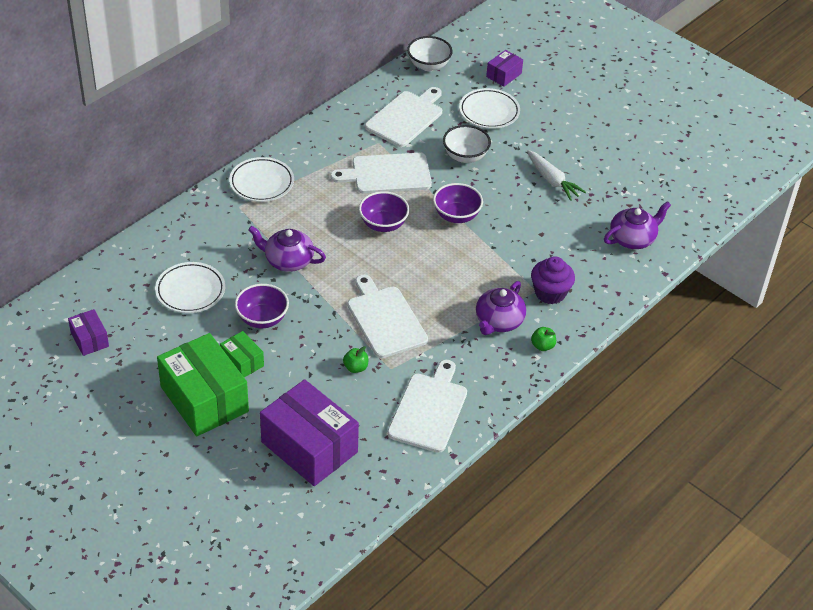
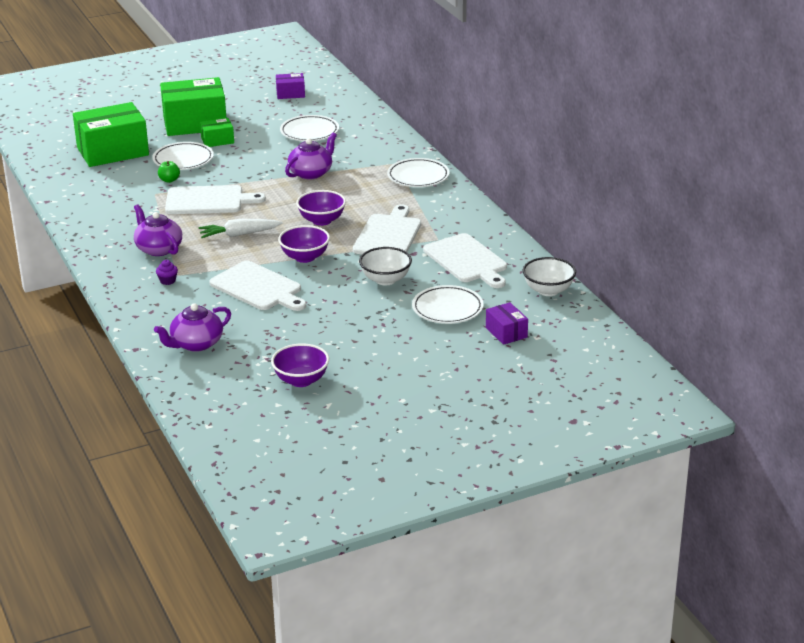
camera: 115 degrees right, 15 degrees down
(262, 319) = (255, 154): purple bowl -> purple bowl (301, 380)
(303, 374) = (183, 160): none -> white plate
(309, 447) = (112, 151): purple box -> green box
(429, 409) = (98, 200): white cutting board -> white cutting board (258, 288)
(542, 346) = (112, 262): green apple -> none
(550, 293) = (167, 281): purple cupcake -> purple cupcake, size x0.50
(552, 180) = (314, 320): white carrot -> white carrot (239, 234)
(633, 238) = (196, 344): purple teapot -> purple teapot turned 60 degrees clockwise

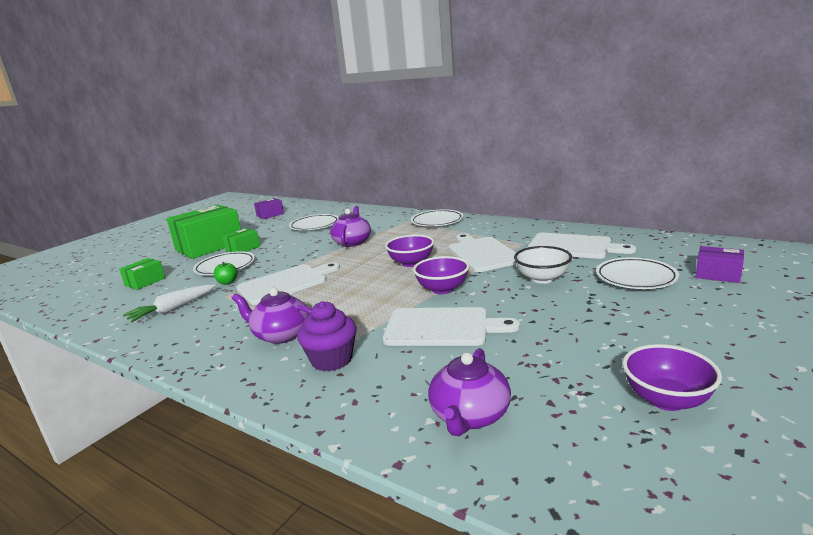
camera: 30 degrees left, 10 degrees down
(112, 151) = (145, 282): green box -> green box, size x0.48
(167, 281) = (331, 360): purple cupcake -> purple cupcake, size x2.02
(239, 234) = (352, 295): white carrot -> white carrot (173, 309)
(548, 290) = (670, 241): white bowl -> none

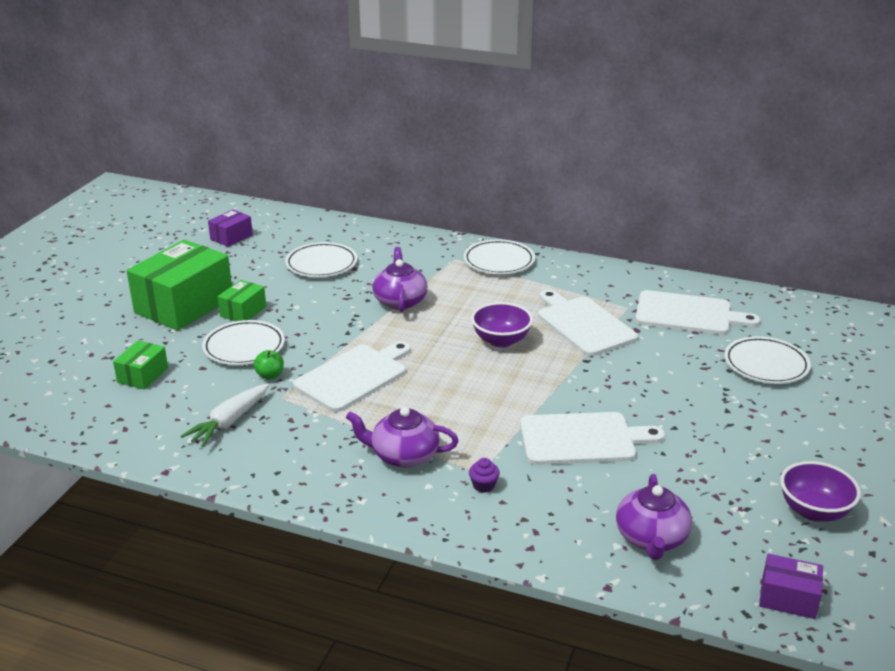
camera: 15 degrees left, 10 degrees up
(331, 360) = (483, 485): purple cupcake -> purple cupcake, size x0.50
(442, 289) = (559, 384): purple bowl -> none
(542, 278) = (667, 366): white bowl -> none
(718, 275) = (846, 360): purple box -> purple box (788, 598)

